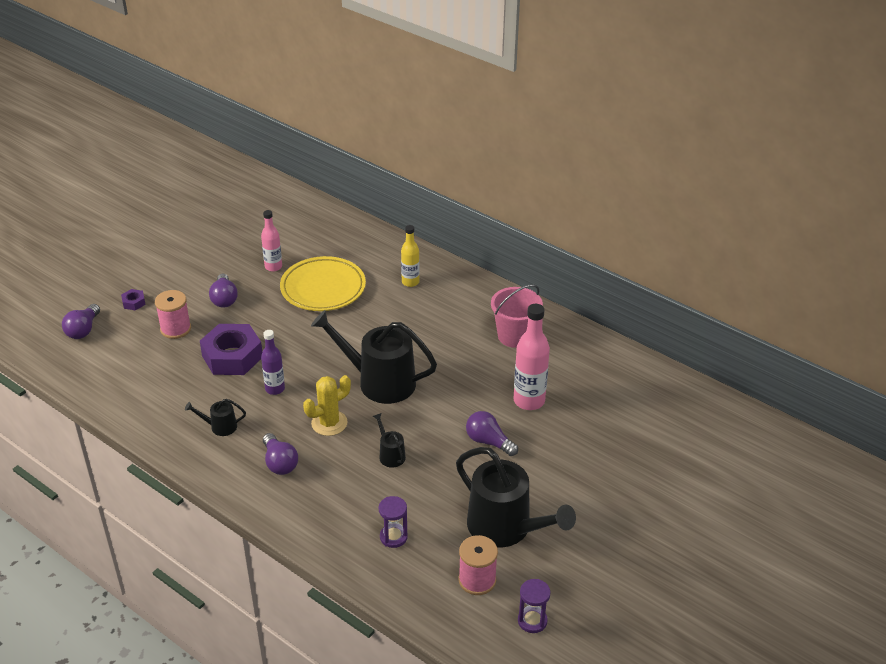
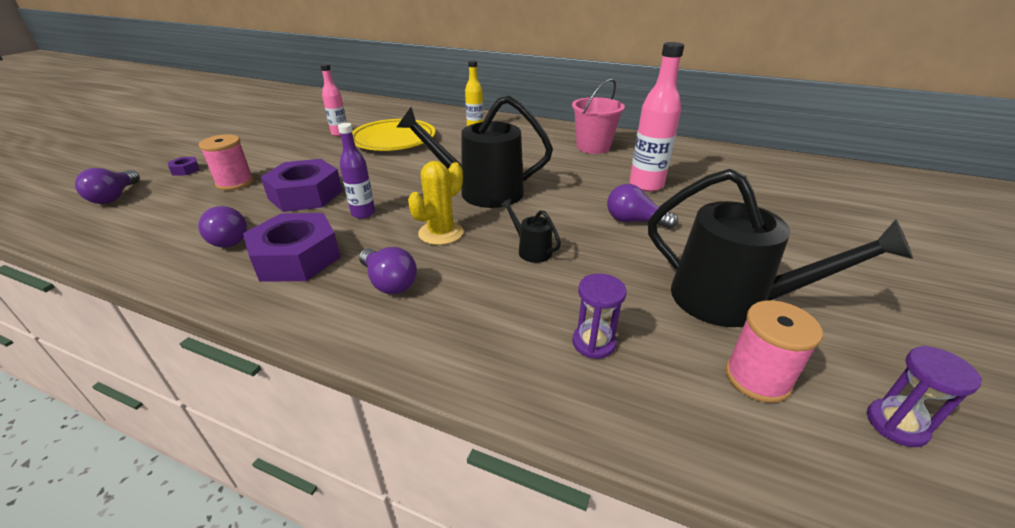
camera: 15 degrees left, 5 degrees down
(220, 427) = (297, 257): black watering can -> purple nut
(224, 299) = (291, 157): purple light bulb -> purple light bulb (230, 238)

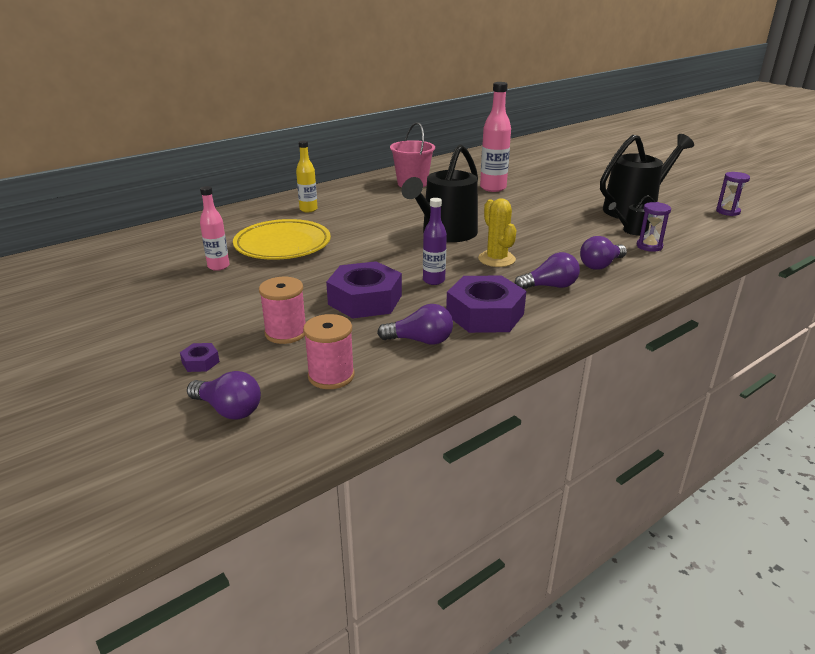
camera: 60 degrees left, 5 degrees down
(531, 250) = (546, 238): black watering can -> black watering can (632, 231)
(634, 221) = (537, 204): purple light bulb -> purple light bulb (600, 265)
(757, 378) = (692, 223): pink spool -> pink spool (331, 376)

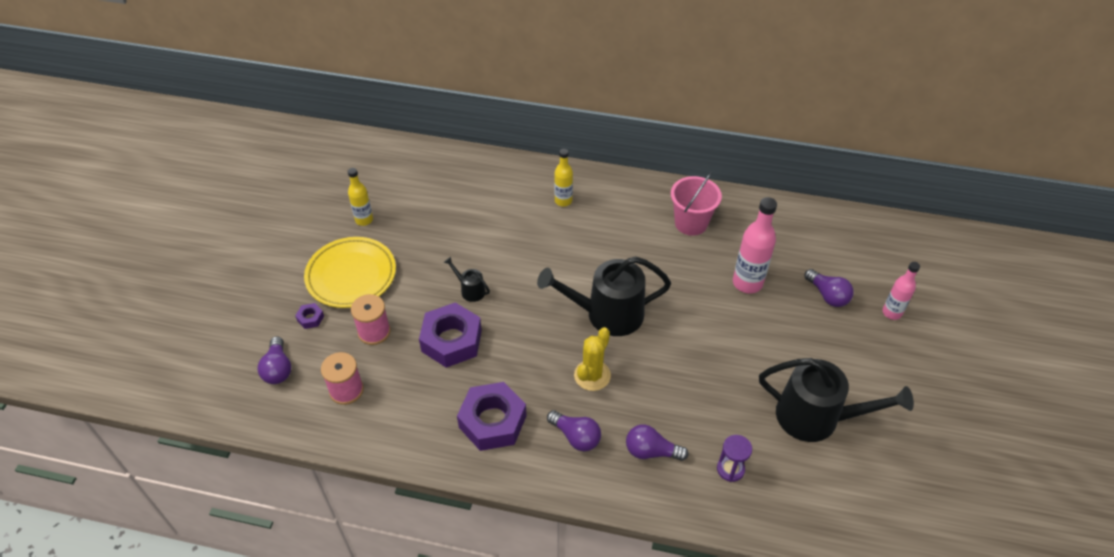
camera: 50 degrees right, 20 degrees up
(144, 288) = (364, 220): none -> yellow bottle
(218, 266) = (424, 229): pink bottle -> pink bottle (891, 312)
(283, 245) = (488, 235): yellow plate -> yellow plate (351, 276)
(420, 340) = (424, 407): purple light bulb -> purple light bulb (827, 295)
(433, 280) = (516, 359): purple bottle -> none
(632, 231) = (755, 440): black watering can -> black watering can (470, 290)
(727, 212) = (900, 500): purple hourglass -> none

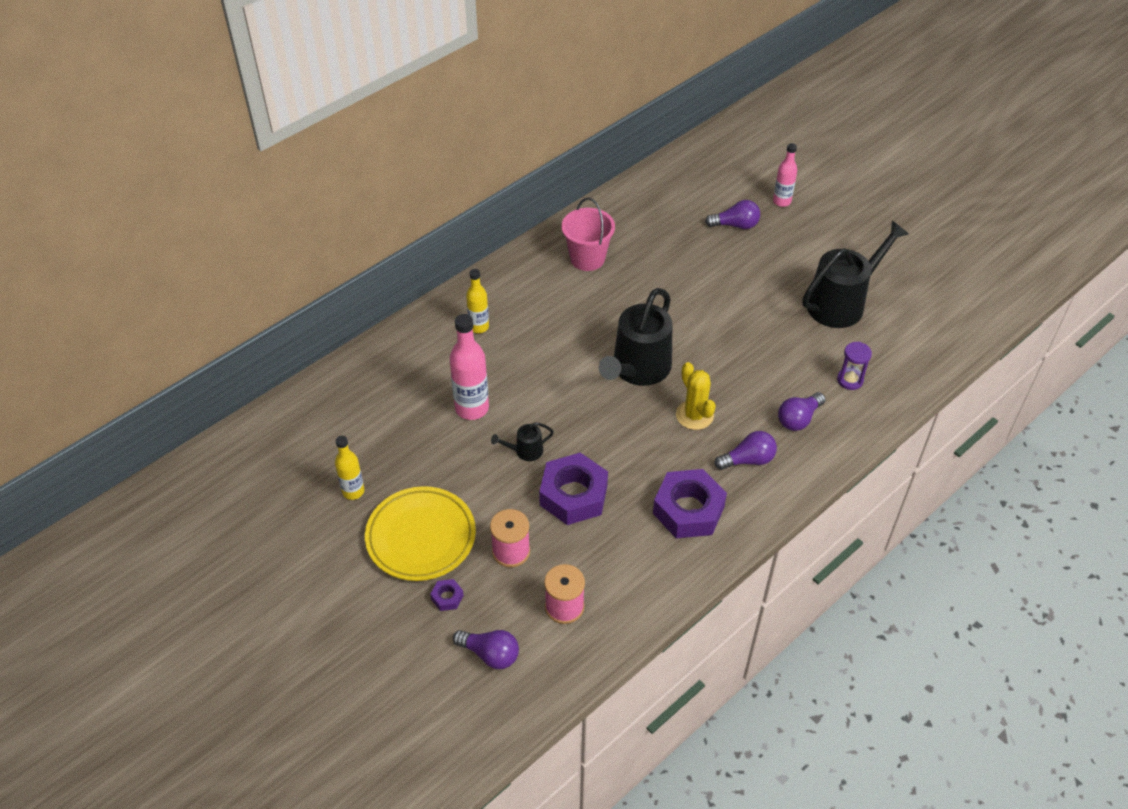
camera: 55 degrees left, 0 degrees up
(747, 283) = (682, 263): pink bottle -> pink bottle (472, 408)

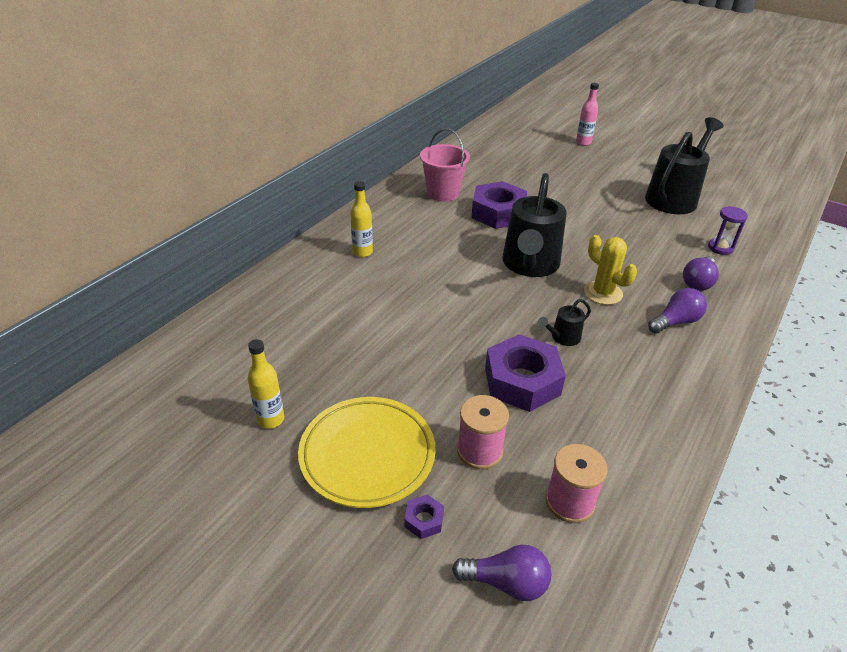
camera: 15 degrees left, 10 degrees down
(472, 408) = (380, 319): pink bottle -> none
(525, 451) = (452, 348): black watering can -> black watering can (562, 337)
(688, 510) = (647, 375): purple nut -> purple nut (498, 213)
(735, 225) = (556, 159): purple light bulb -> none

